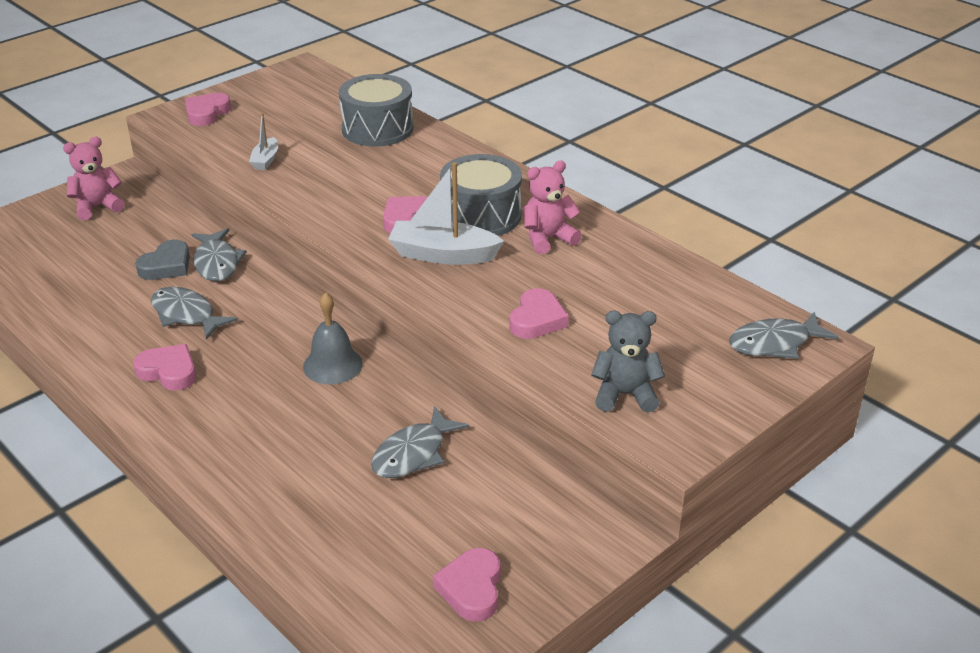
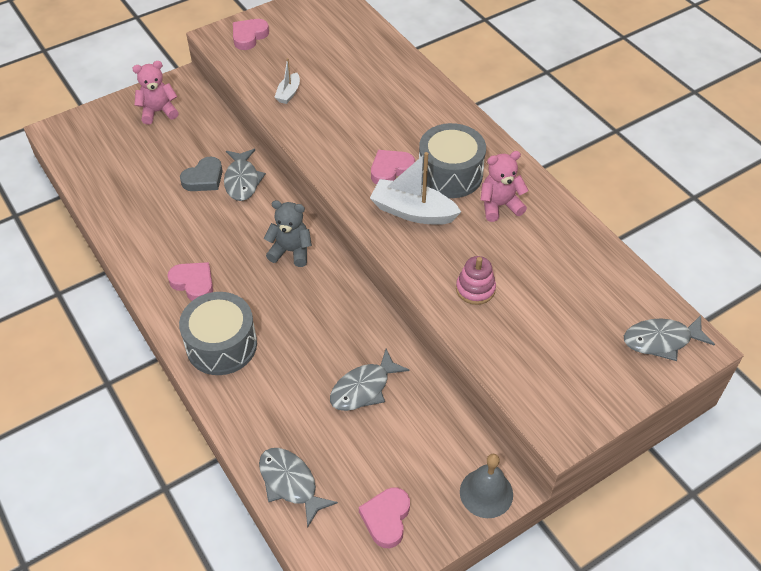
camera: 10 degrees right, 15 degrees up
(186, 315) = (213, 230): grey fish -> grey fish (290, 483)
(332, 365) = (316, 294): grey bell -> grey bell (486, 493)
(377, 129) = (382, 69): grey drum -> grey drum (221, 345)
(537, 319) = (475, 289): pink heart -> pink stacking toy
(625, 394) = (530, 375): grey teddy bear -> grey teddy bear (291, 251)

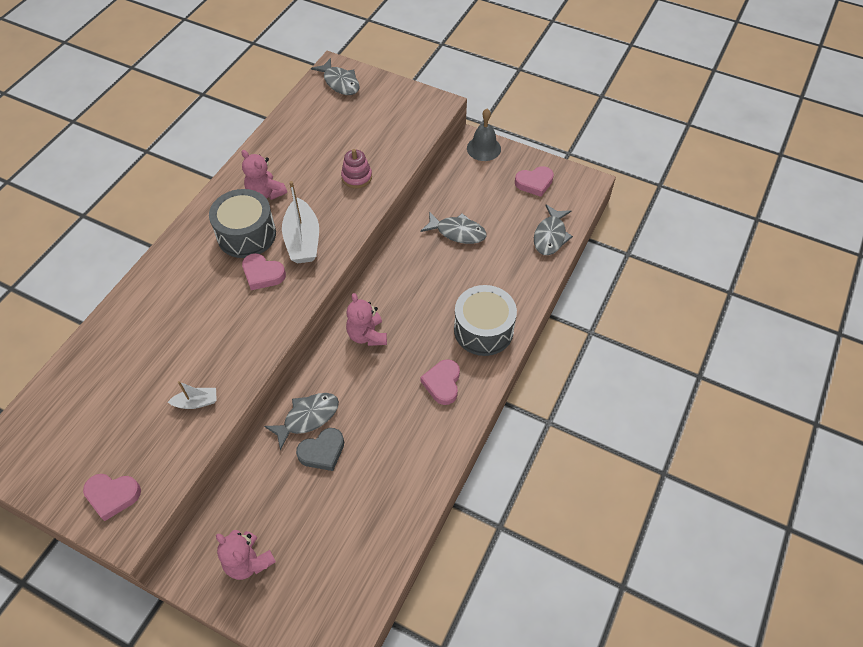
camera: 120 degrees left, 5 degrees up
(204, 178) = (322, 451): grey heart -> grey heart turned 135 degrees clockwise
(291, 251) = (367, 335): grey teddy bear -> pink teddy bear

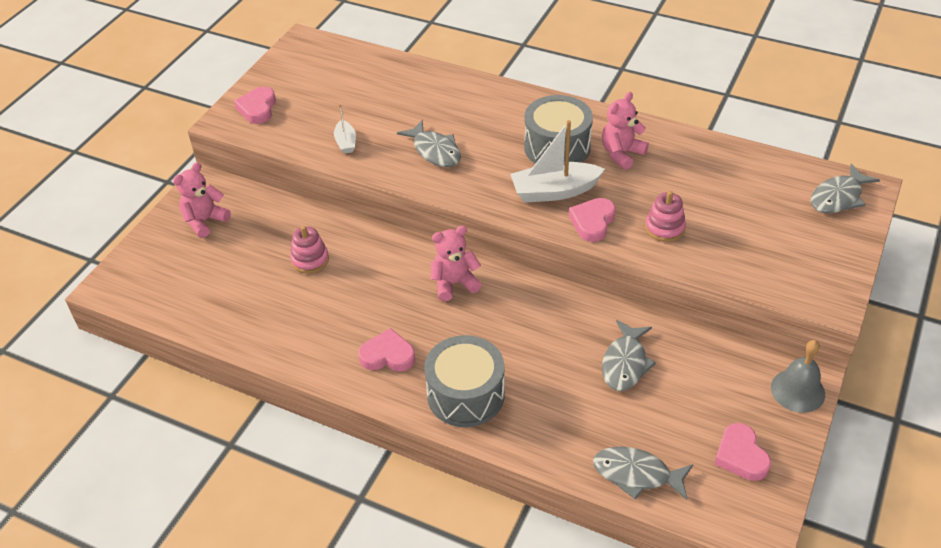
camera: 90 degrees right, 10 degrees down
(262, 274) = (502, 166): pink heart -> pink heart (592, 222)
(307, 418) = (350, 245): grey fish -> grey fish (435, 151)
(322, 451) = (310, 260): grey heart -> pink stacking toy

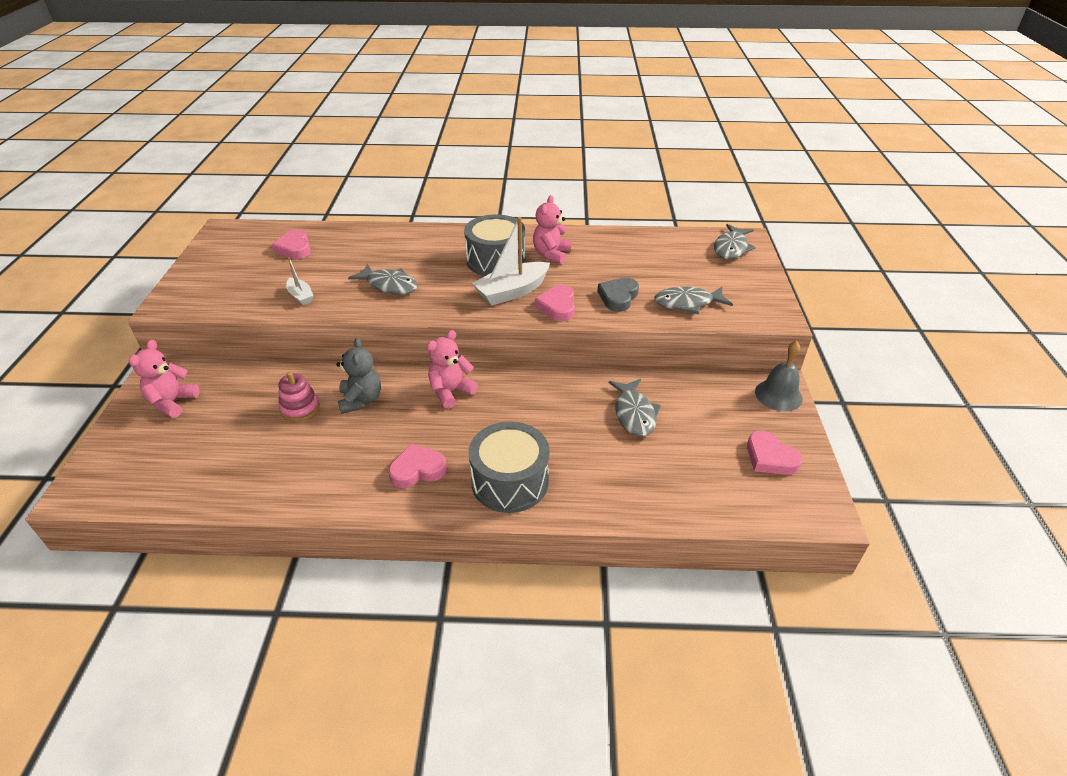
camera: 25 degrees left, 5 degrees down
(258, 109) = (198, 288): pink heart -> pink heart (294, 248)
(367, 267) = (361, 400): none -> grey teddy bear
(636, 474) = (698, 501): grey fish -> grey fish (687, 303)
(664, 228) = (618, 297): pink stacking toy -> grey heart

